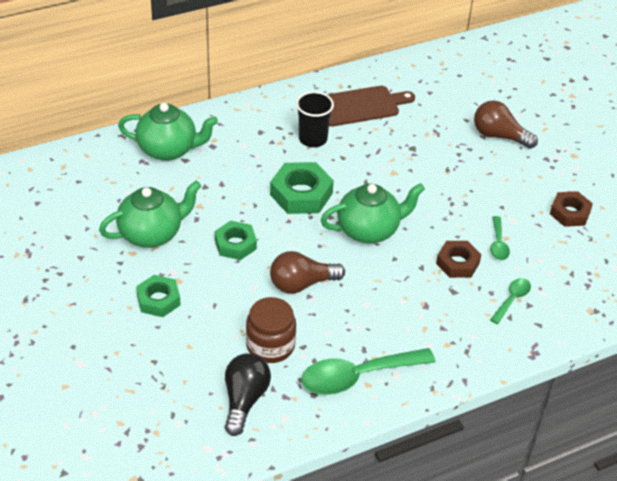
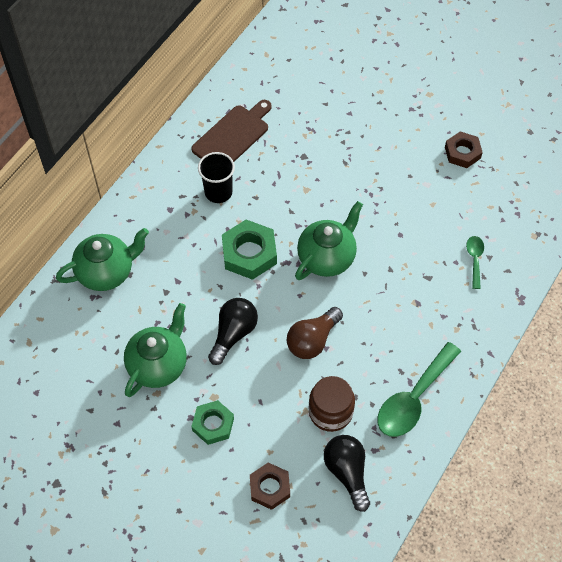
camera: 30 degrees left, 15 degrees up
(235, 244) = (233, 334): green nut -> black light bulb
(457, 263) = (414, 249): brown nut -> brown nut (270, 488)
(498, 244) = (431, 213): green spoon -> none
(499, 136) = (361, 106): brown light bulb -> none

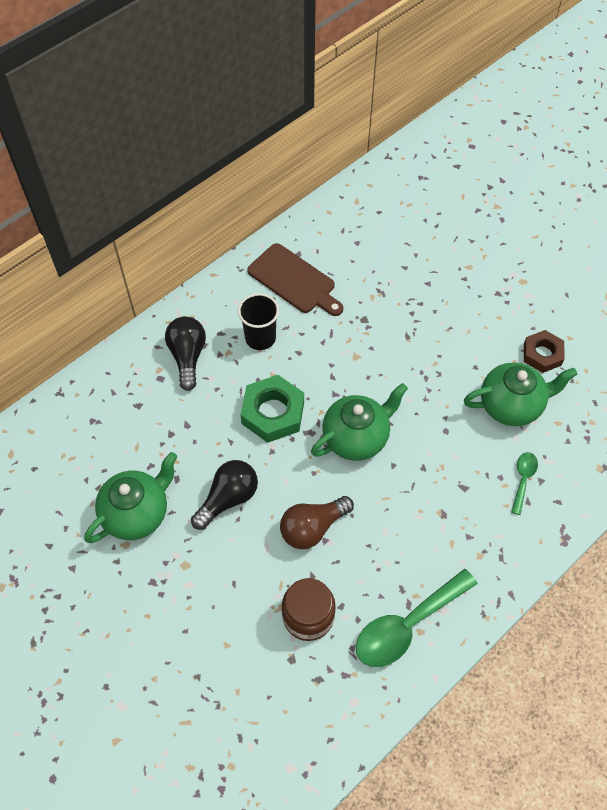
camera: 15 degrees right, 0 degrees up
(107, 272) = (116, 397): green teapot -> green teapot (511, 405)
(213, 424) = (174, 596): green nut -> none
(232, 136) = (294, 280): brown cutting board -> brown cutting board turned 75 degrees clockwise
(270, 488) = (213, 687): brown nut -> none
(347, 472) = (306, 693): black light bulb -> black light bulb (188, 357)

